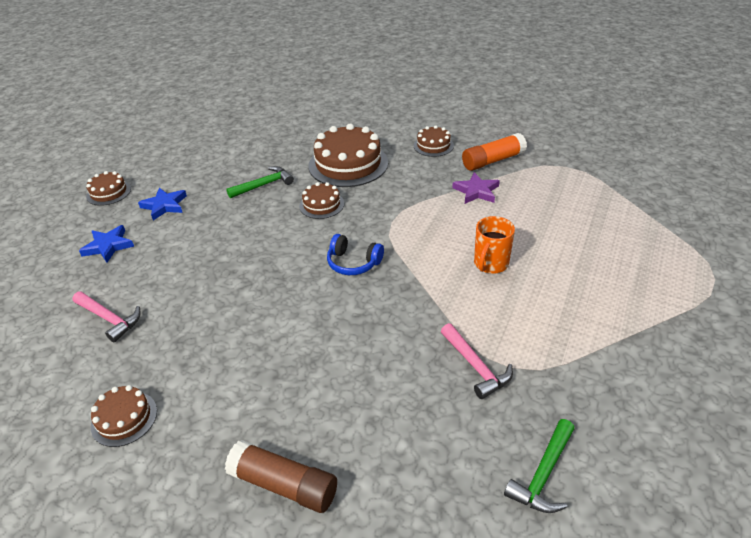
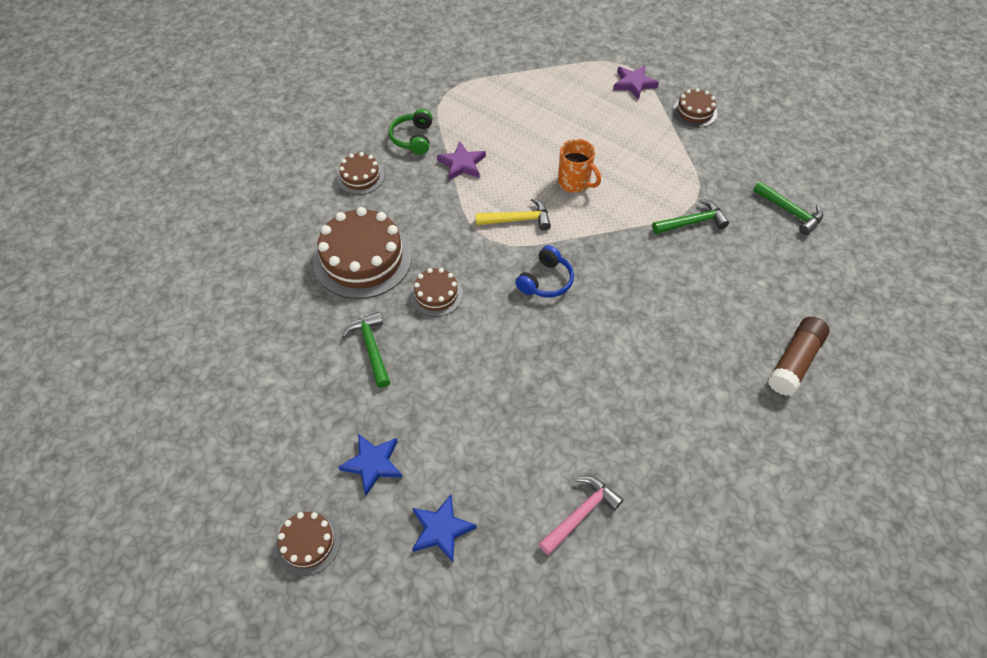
camera: 80 degrees left, 15 degrees up
(124, 418) = (721, 486): brown cake -> brown cake (694, 112)
(422, 234) = (517, 220): none -> yellow hammer
(475, 366) = (692, 222): pink hammer -> green hammer
(493, 161) = (413, 138): orange glue stick -> green headphones
(685, 290) = (634, 84): none -> purple star

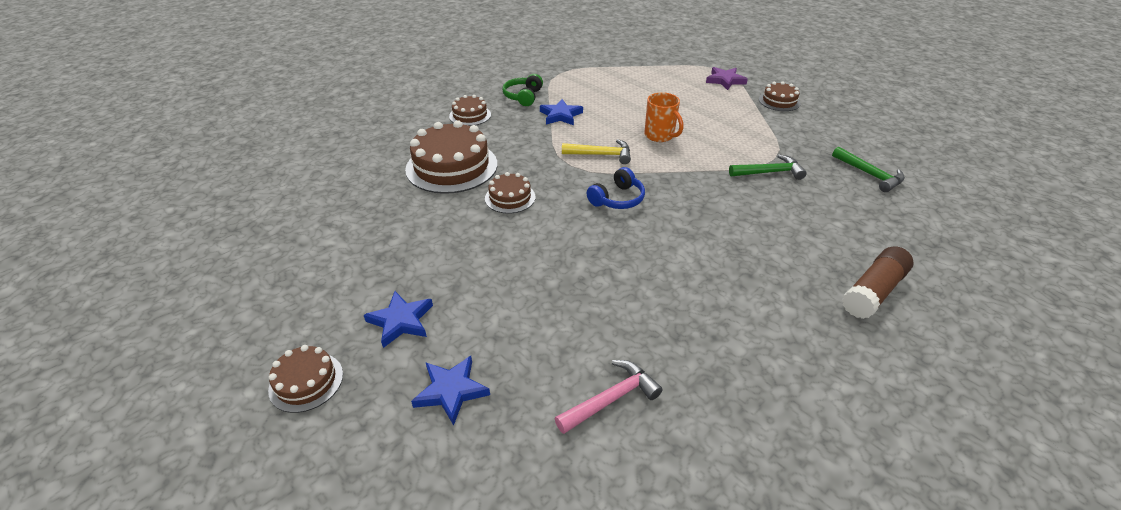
camera: 10 degrees right, 15 degrees down
(371, 348) = (435, 229): green hammer -> none
(462, 164) = (561, 115): purple star -> blue star

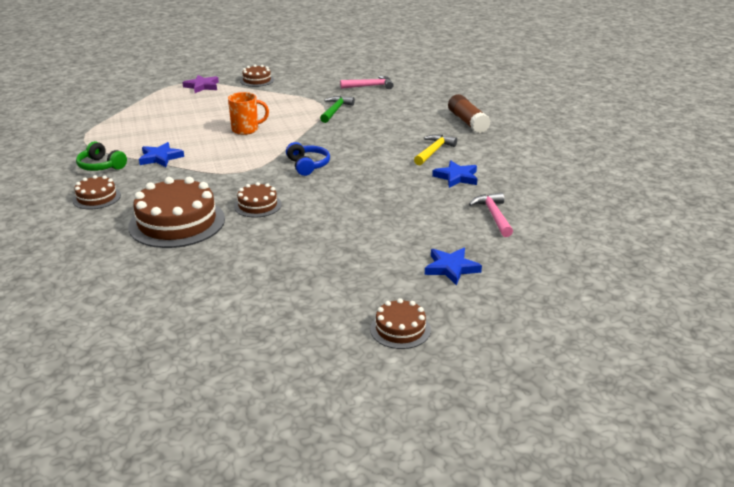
camera: 65 degrees left, 10 degrees down
(401, 321) = (366, 278): blue star -> blue star (456, 177)
(601, 155) = (243, 157): yellow hammer -> yellow hammer (434, 151)
(869, 174) = (370, 86): green hammer -> pink hammer

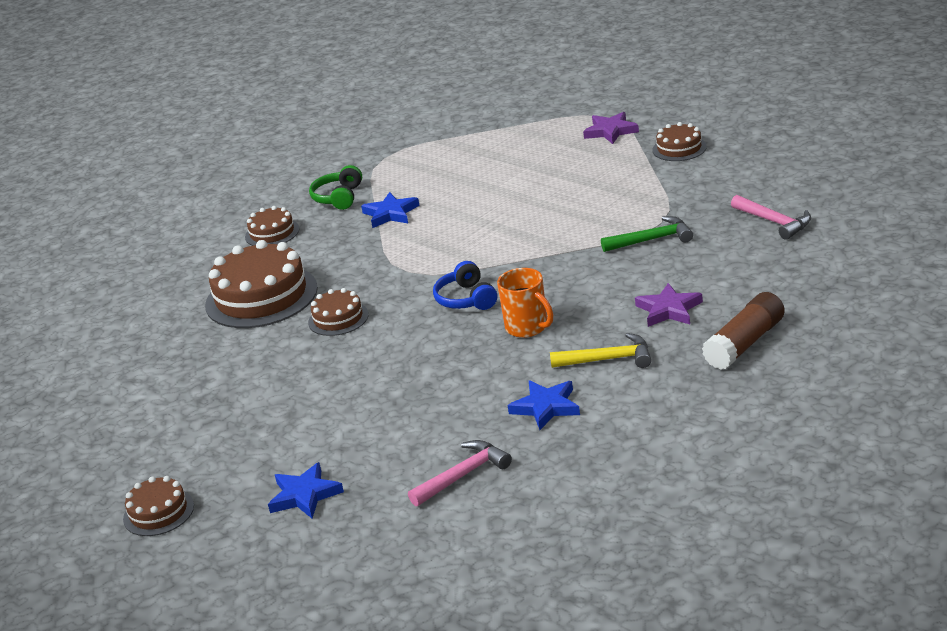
camera: 65 degrees right, 0 degrees up
(246, 130) = (519, 218): orange mug -> orange mug (527, 327)
(307, 165) = (466, 299): blue headphones -> blue headphones turned 120 degrees clockwise
(410, 126) = (669, 310): none -> purple star

